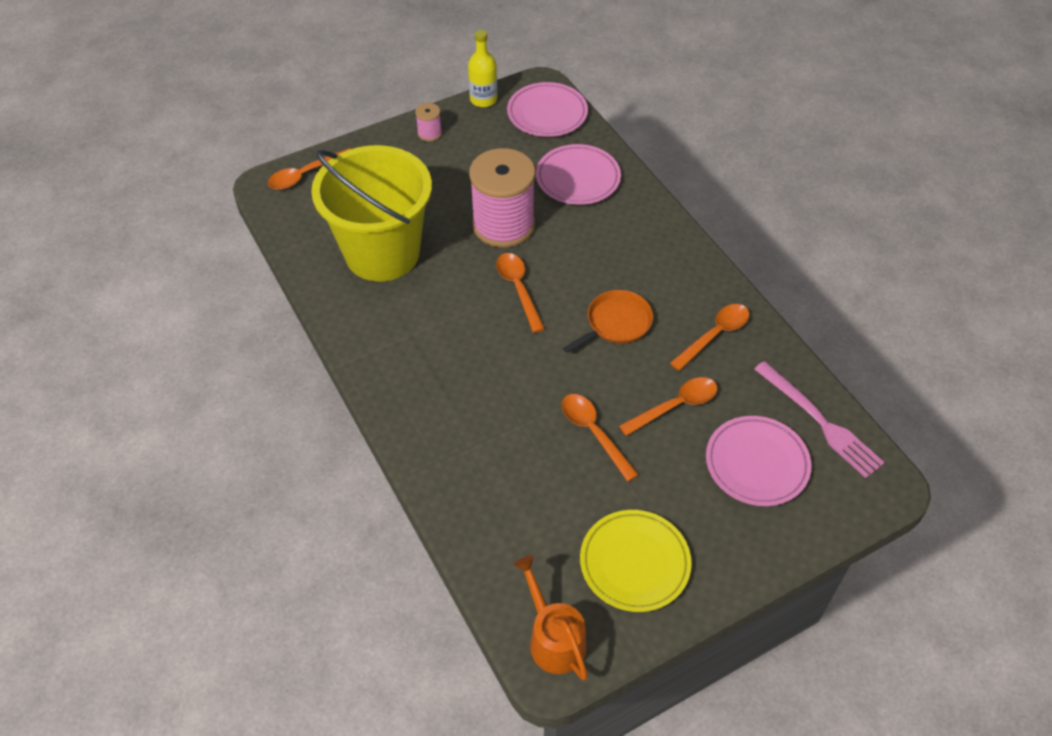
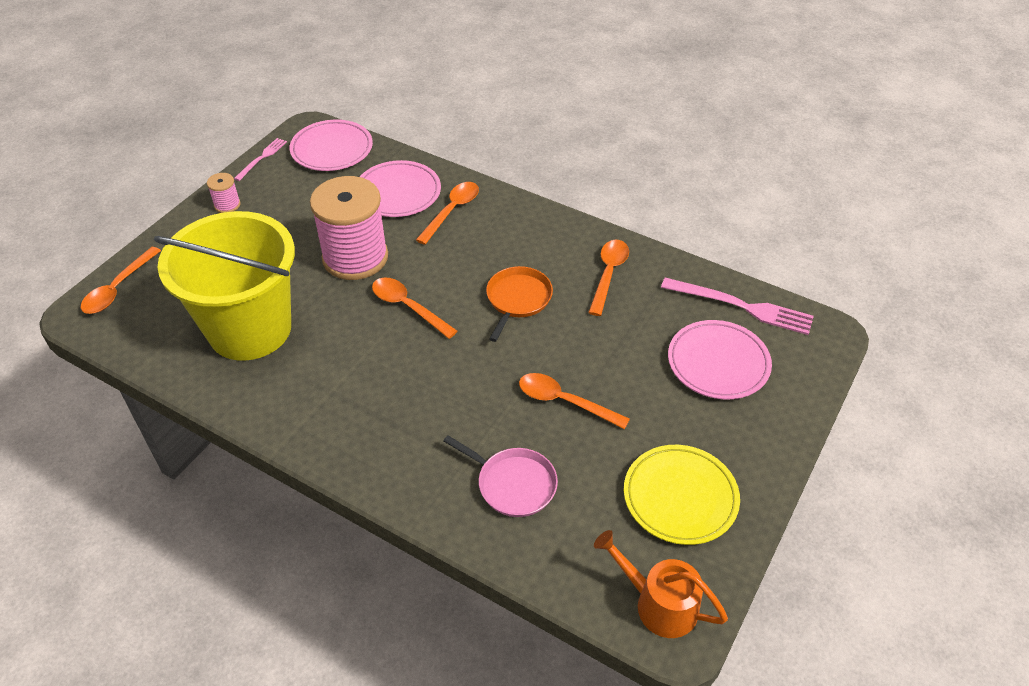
camera: 30 degrees left, 5 degrees down
(483, 99) = (262, 158): yellow bottle -> pink fork
(503, 481) = (513, 484): none -> pink pan
(675, 406) = (618, 346): orange spoon -> orange spoon (452, 211)

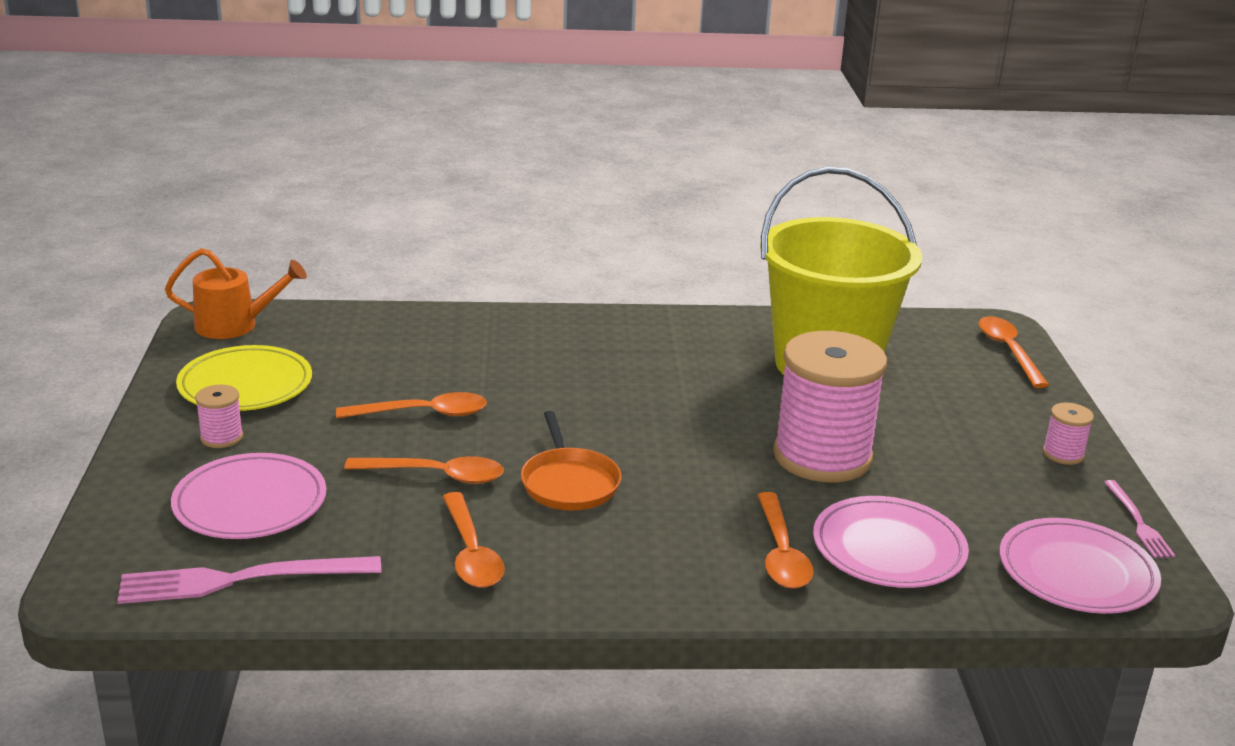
camera: 145 degrees right, 20 degrees down
(408, 307) = (692, 433): orange spoon -> orange spoon (436, 475)
(513, 484) = (425, 348): pink pan -> none
(718, 437) = (221, 437): none -> pink spool

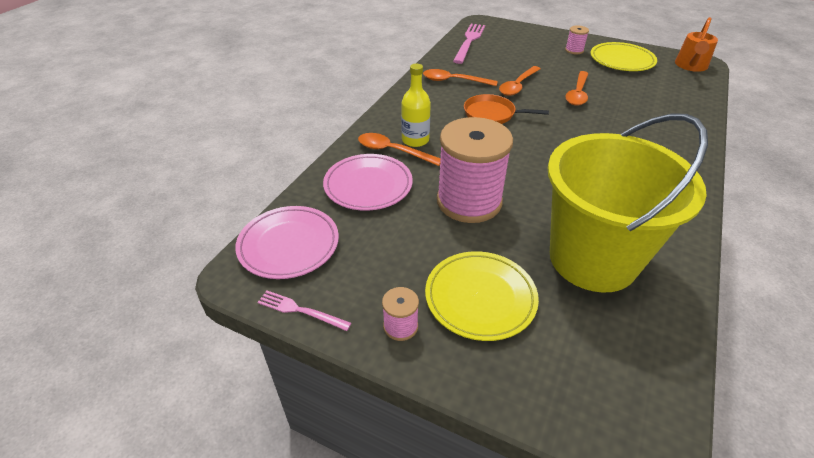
camera: 120 degrees right, 15 degrees up
(250, 503) = (518, 49): pink plate -> none
(726, 540) = (415, 140): none -> yellow bottle
(965, 418) = (480, 298): none -> yellow plate
(1008, 351) = (588, 410): orange spoon -> none

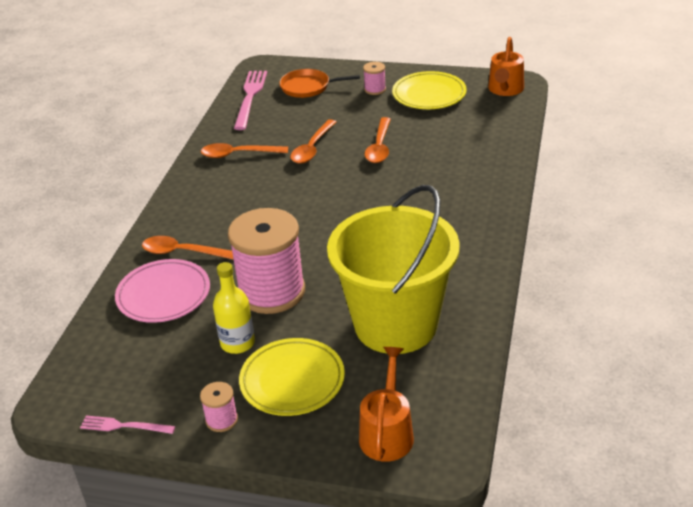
camera: 10 degrees left, 5 degrees down
(289, 245) = (95, 370): pink plate -> none
(415, 140) = (205, 235): yellow bottle -> yellow bottle (237, 343)
(492, 114) = (286, 189): orange pan -> orange pan (308, 87)
(583, 385) = (387, 432): none -> orange watering can

